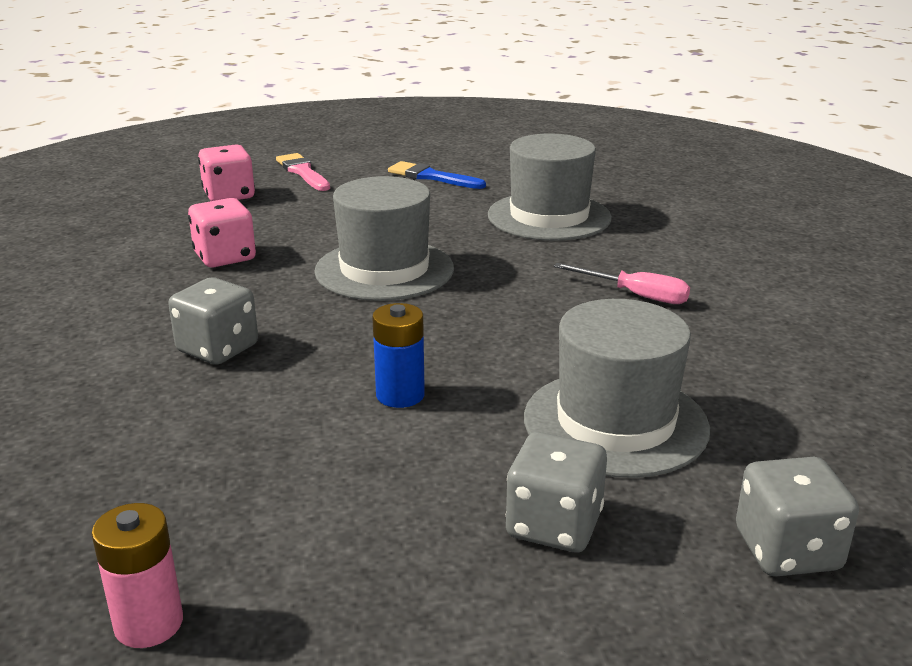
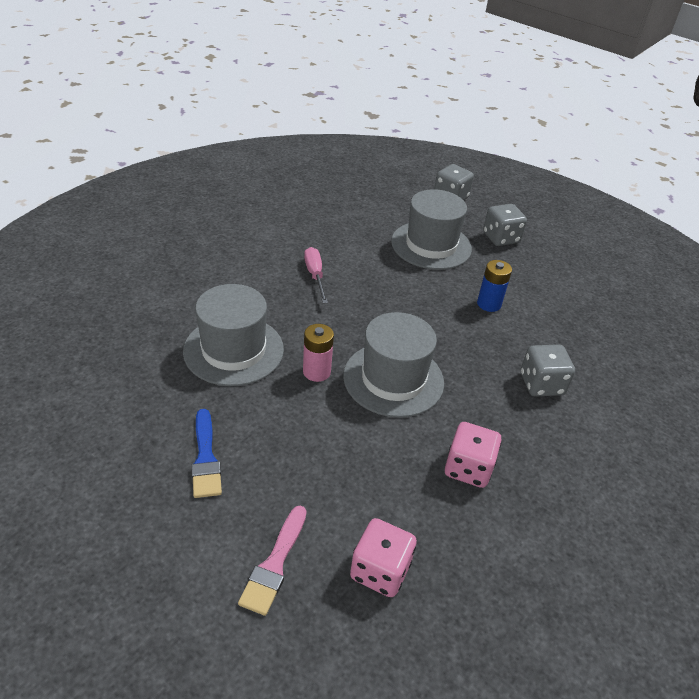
camera: 135 degrees left, 15 degrees up
(149, 623) = (645, 289): pink battery -> pink battery (316, 372)

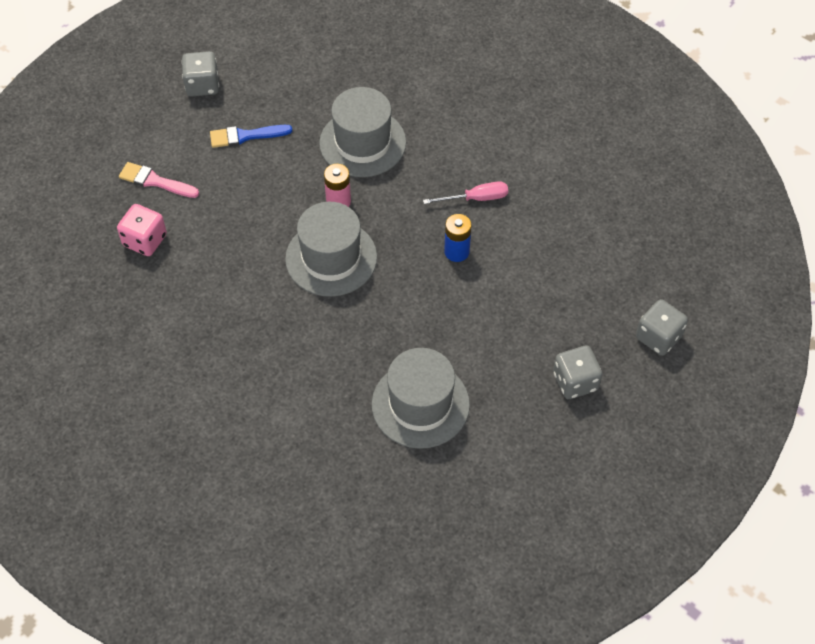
camera: 95 degrees right, 15 degrees up
(431, 245) = (547, 306): grey hat -> grey hat (420, 404)
(468, 468) = (230, 304): pink dice -> none
(489, 304) = (446, 350): blue battery -> blue battery (456, 251)
(541, 384) = (328, 378): grey dice -> grey dice (202, 85)

